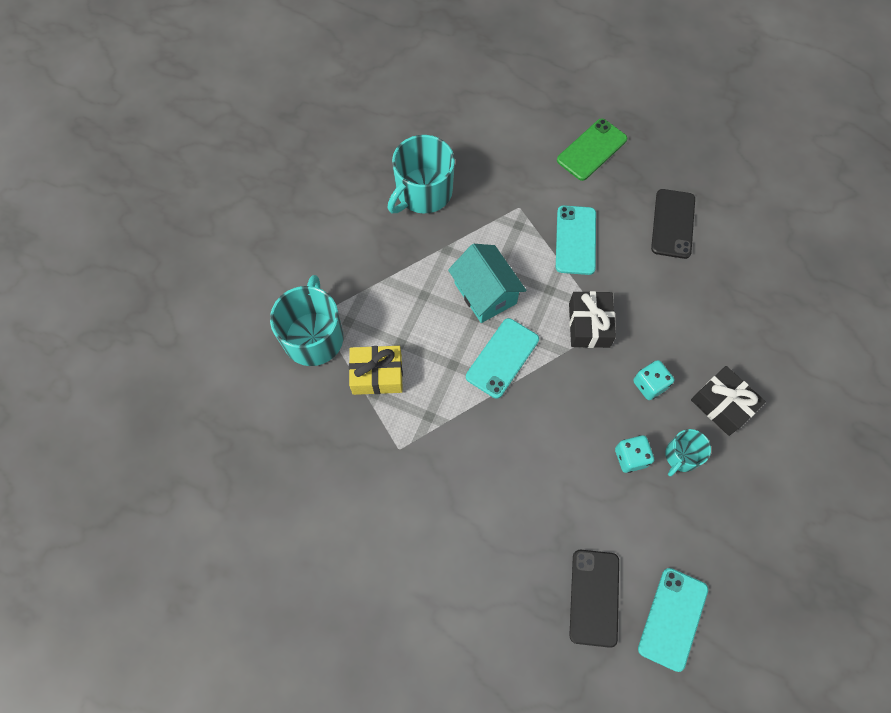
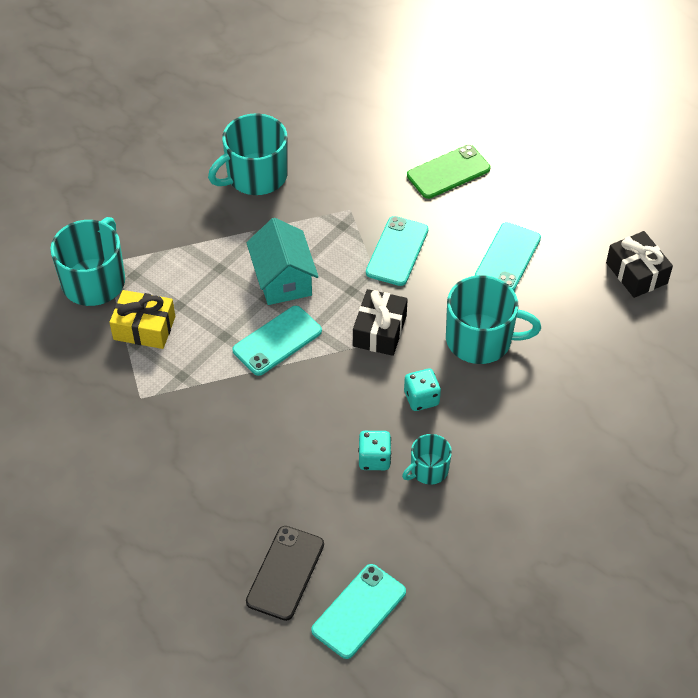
camera: 15 degrees right, 15 degrees down
(673, 224) = (507, 257): black phone -> turquoise phone
(679, 312) = (480, 339): none -> turquoise mug
(722, 405) = (491, 434): black gift -> black gift (636, 273)

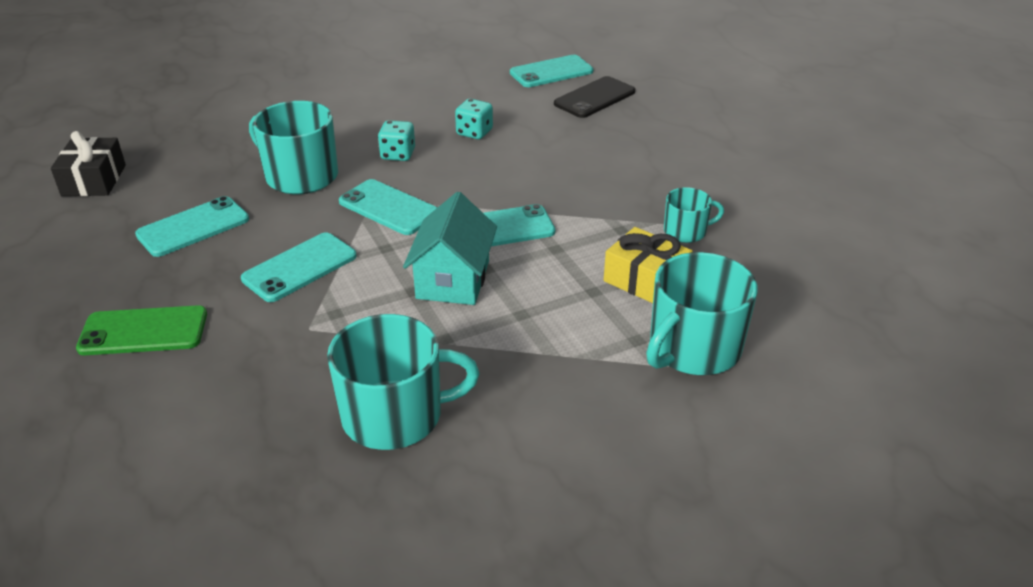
camera: 155 degrees left, 15 degrees down
(379, 331) = (389, 208): black gift -> turquoise phone
(428, 469) = (435, 117): turquoise mug -> turquoise mug (686, 231)

